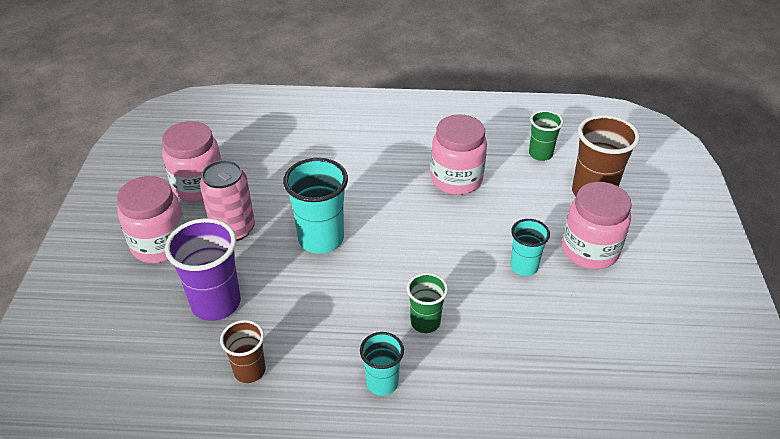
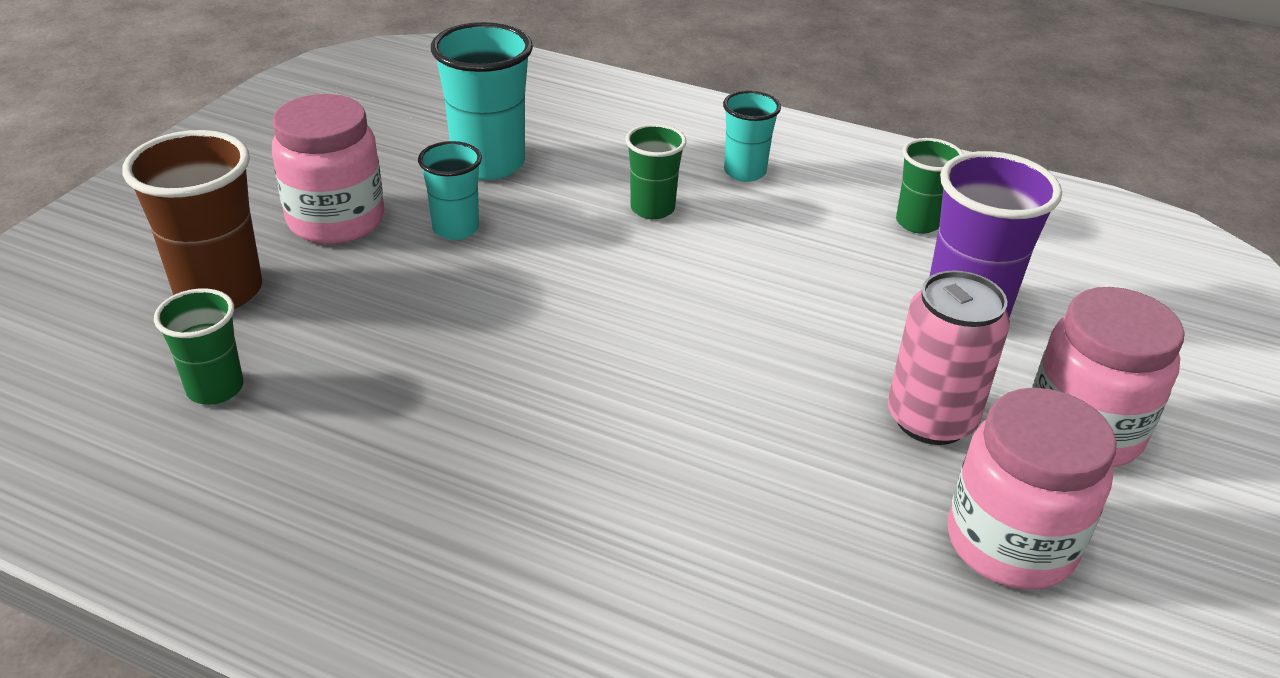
camera: 160 degrees left, 5 degrees down
(249, 371) = (918, 223): brown cup -> green cup
(321, 239) = (762, 354): turquoise cup -> turquoise cup (488, 163)
(456, 179) = (435, 388): pink jar -> none

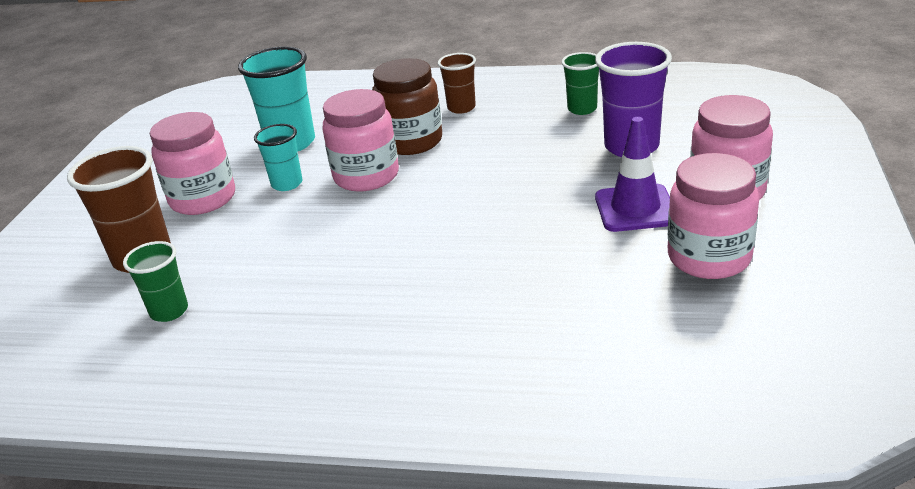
camera: 10 degrees left, 5 degrees down
(567, 248) = (366, 176): none -> pink jar
(652, 208) = (411, 142): green cup -> brown jar
(744, 172) = (461, 108): turquoise cup -> brown cup
(931, 419) = (635, 208): pink can -> purple traffic cone

